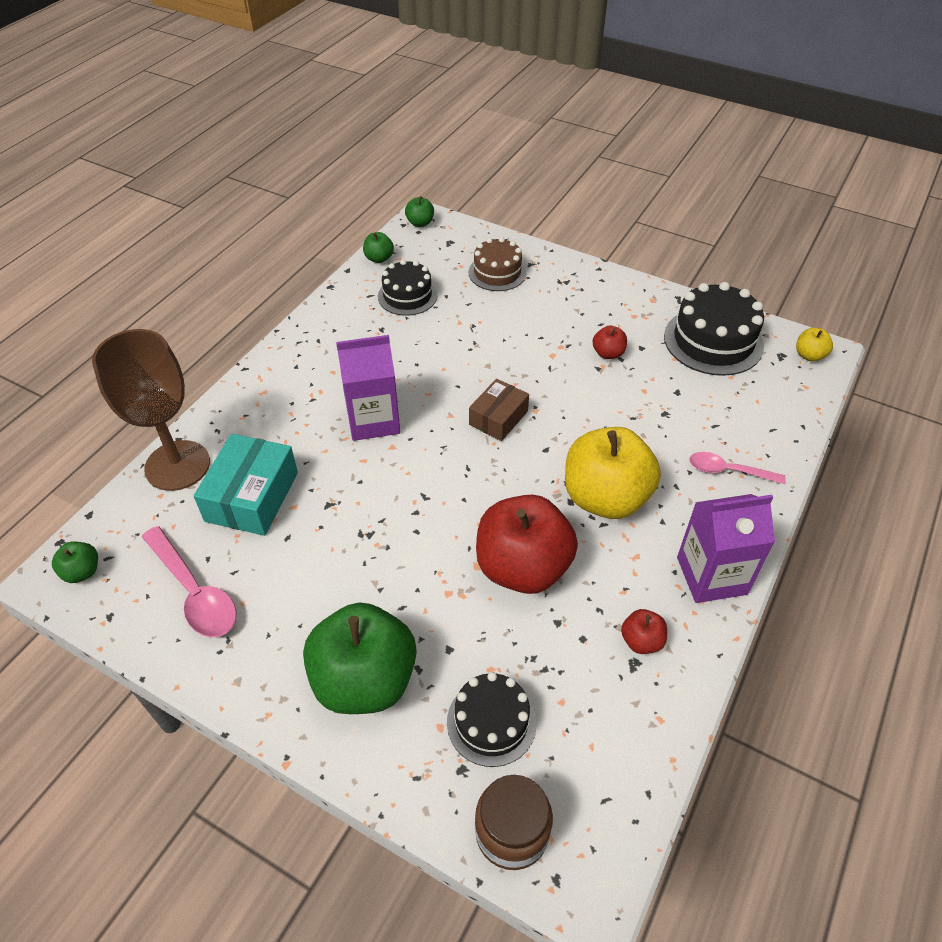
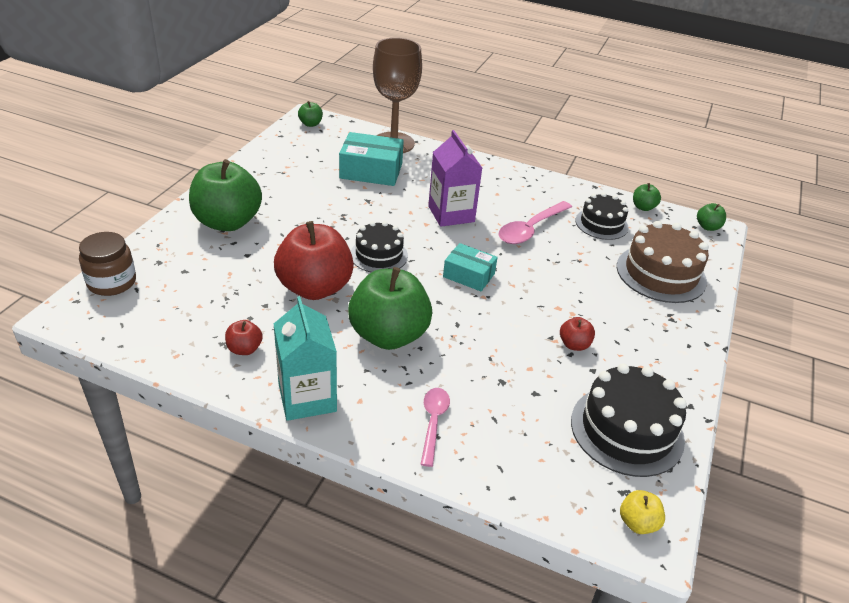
camera: 80 degrees right, 10 degrees down
(194, 592) = (296, 159): pink spoon -> pink spoon (530, 229)
(491, 722) = (189, 273): black cake -> black cake (379, 255)
(497, 272) = (661, 273): brown cake -> brown cake, size x1.56
(498, 418) = (469, 275): brown box -> turquoise box
(605, 498) = (389, 335): yellow apple -> green apple
(711, 575) = (307, 398): purple carton -> turquoise carton

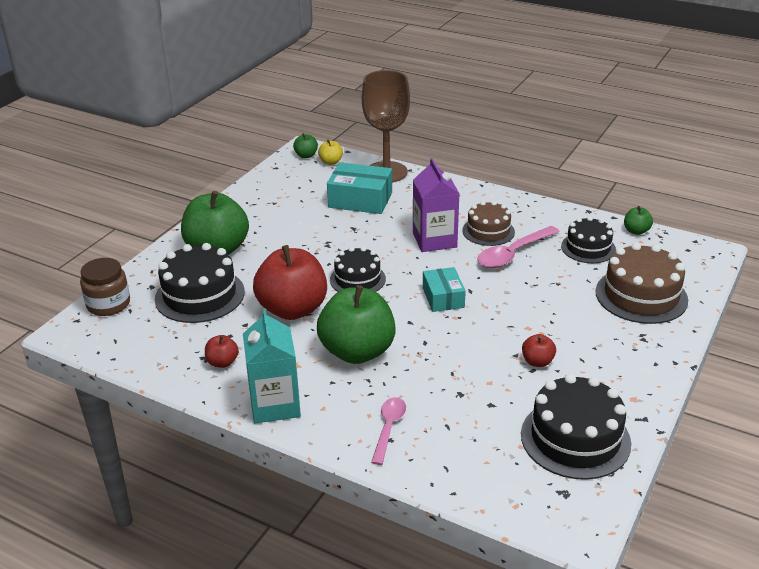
camera: 10 degrees right, 5 degrees down
(213, 272) = (200, 295): none -> black cake
(469, 275) = (443, 297): turquoise box -> turquoise box turned 45 degrees clockwise
(502, 205) = (488, 231): none -> brown cake
(637, 523) = (569, 518): yellow apple -> yellow apple (331, 162)
(707, 227) = (702, 250): green apple -> none

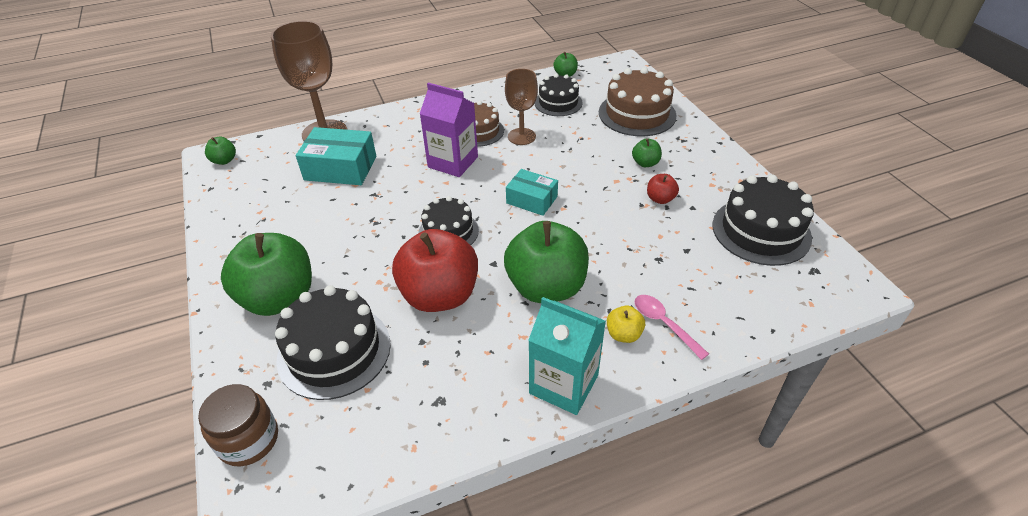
camera: 50 degrees left, 10 degrees up
(222, 362) = (461, 390): red apple -> none
(331, 162) = (259, 153): yellow apple -> yellow apple (623, 334)
(360, 200) = (340, 168): turquoise box -> turquoise box turned 45 degrees clockwise
(513, 254) = (521, 136): pink spoon -> brown goblet
(575, 332) = (645, 163): none -> green apple

